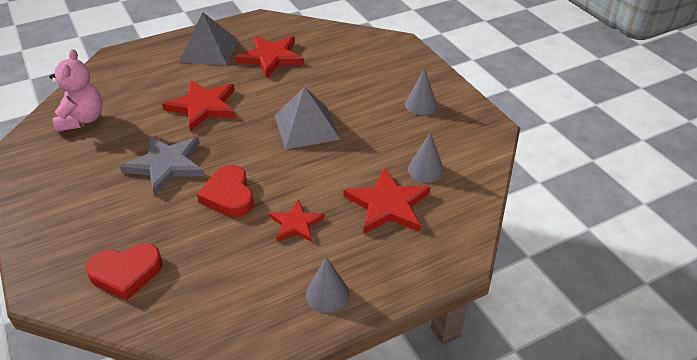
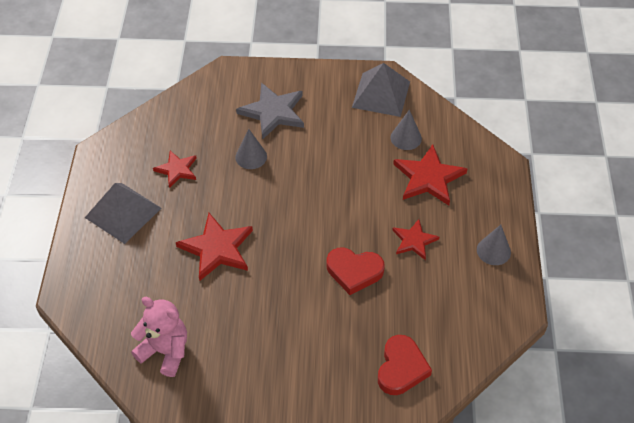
camera: 60 degrees left, 10 degrees up
(166, 165) = (284, 303): grey star -> grey star (273, 112)
(271, 57) = (177, 170): red star -> red star, size x0.61
(306, 127) = (302, 187): grey pyramid -> grey pyramid (381, 94)
(421, 105) = (327, 102): grey cone -> grey cone (251, 157)

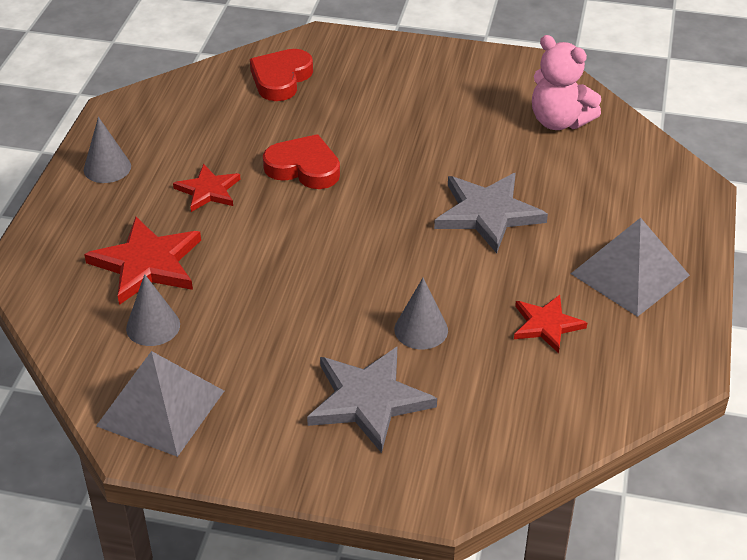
camera: 170 degrees left, 10 degrees down
(217, 248) = (487, 213): red star -> grey star

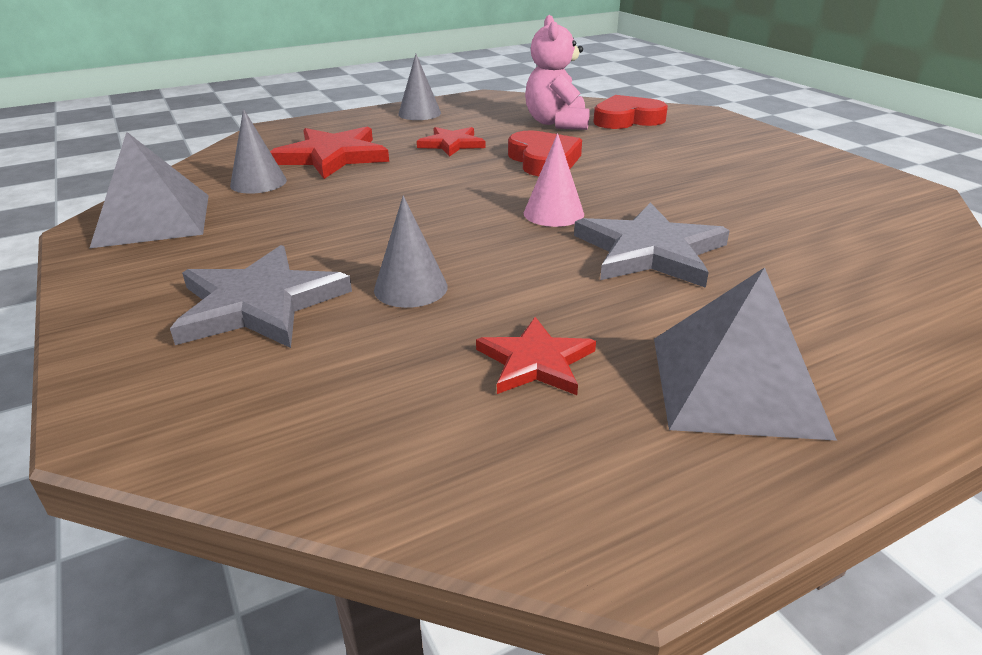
camera: 50 degrees right, 10 degrees down
(394, 217) = (553, 213): none -> pink cone
(559, 121) = (867, 230): pink teddy bear -> pink teddy bear (557, 123)

